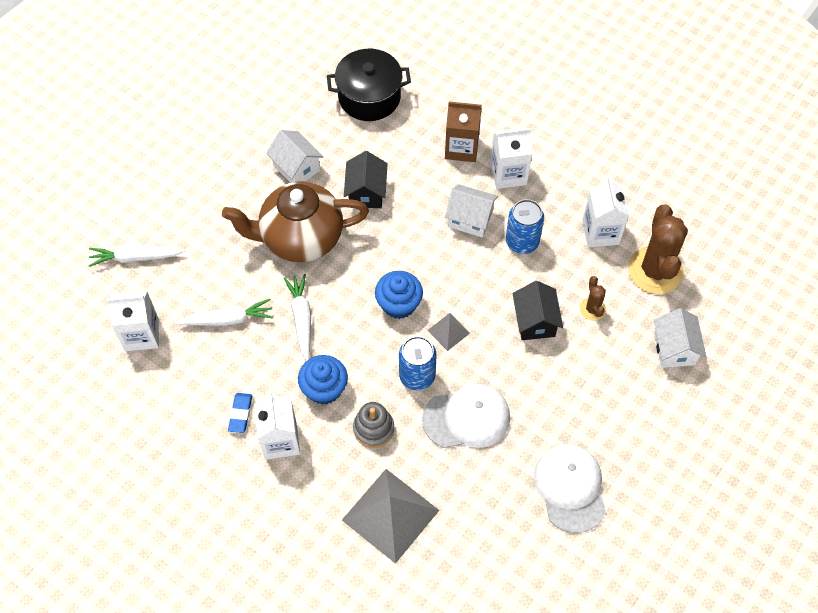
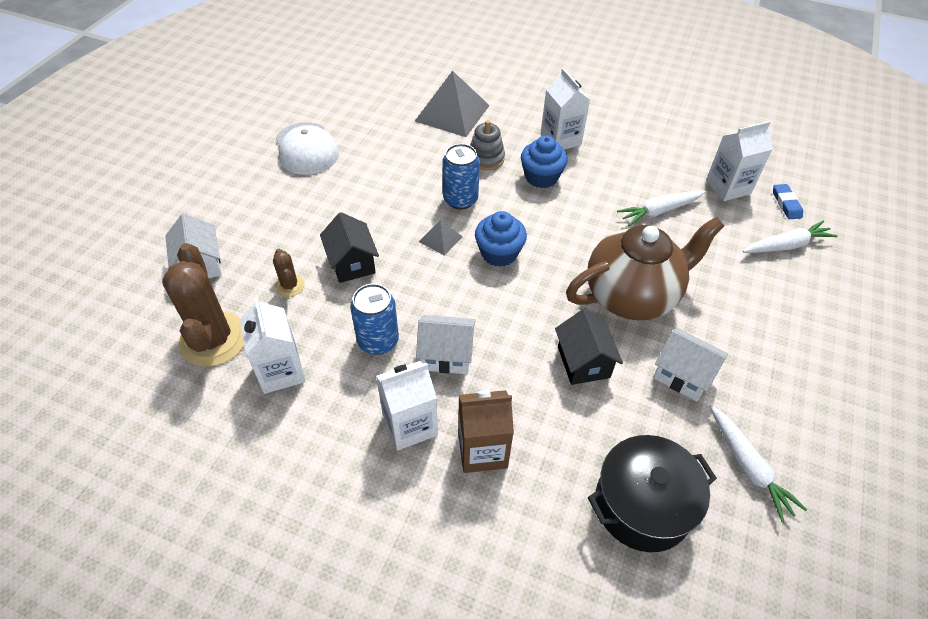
camera: 165 degrees right, 10 degrees down
(240, 414) = (603, 150): blue eraser -> blue eraser (786, 204)
(301, 319) = (589, 224): white carrot -> white carrot (748, 466)
(466, 418) = (405, 178): white cap -> none

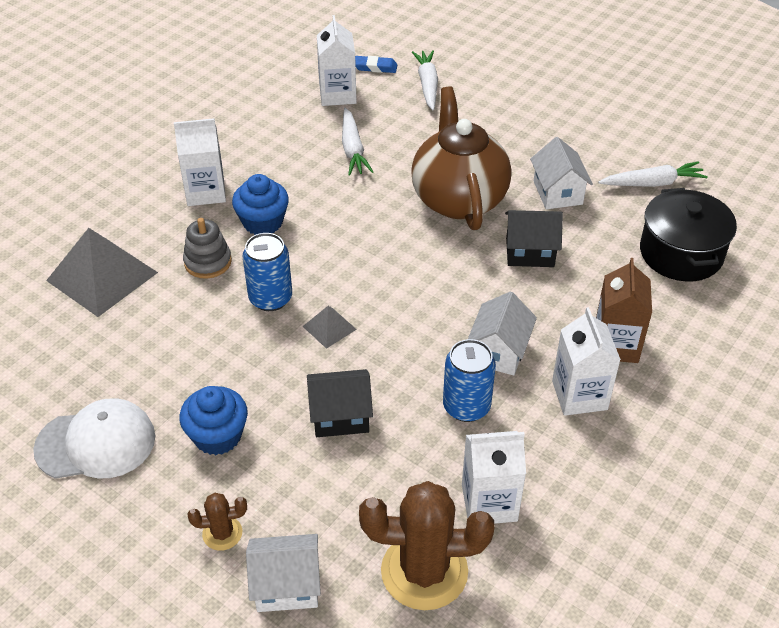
camera: 75 degrees left, 5 degrees down
(289, 285) = (358, 484): brown cactus -> brown cactus (222, 533)
(499, 253) = (369, 282): blue cupcake -> blue cupcake (217, 436)
(683, 375) = (557, 193): white house -> white house turned 60 degrees counterclockwise

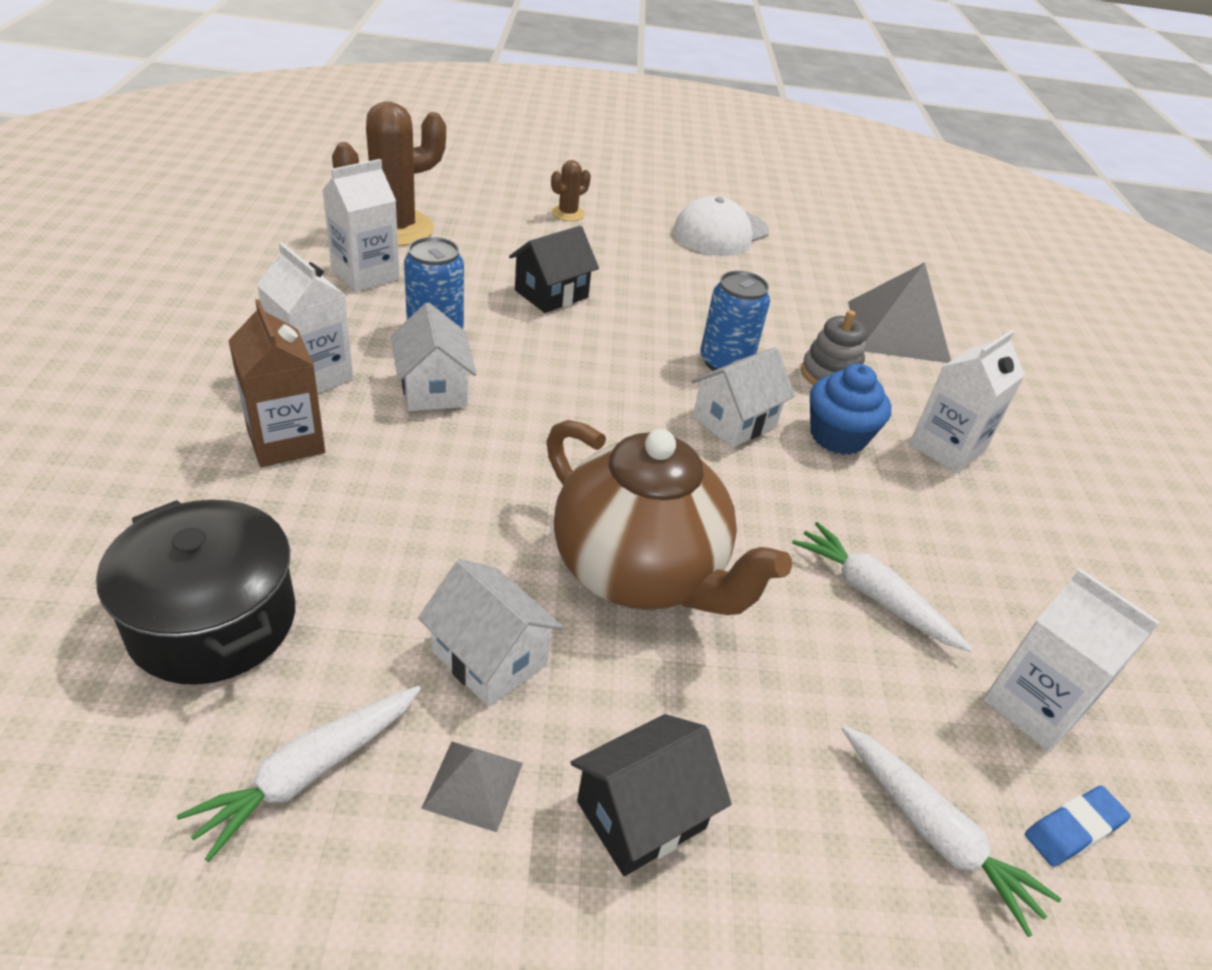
camera: 140 degrees right, 5 degrees down
(217, 436) = (638, 257): blue cupcake -> none
(287, 585) = (493, 202): white house -> white house (734, 421)
(329, 327) = (637, 355): grey pyramid -> grey pyramid (473, 785)
(530, 252) = (471, 525): black house -> black house (641, 815)

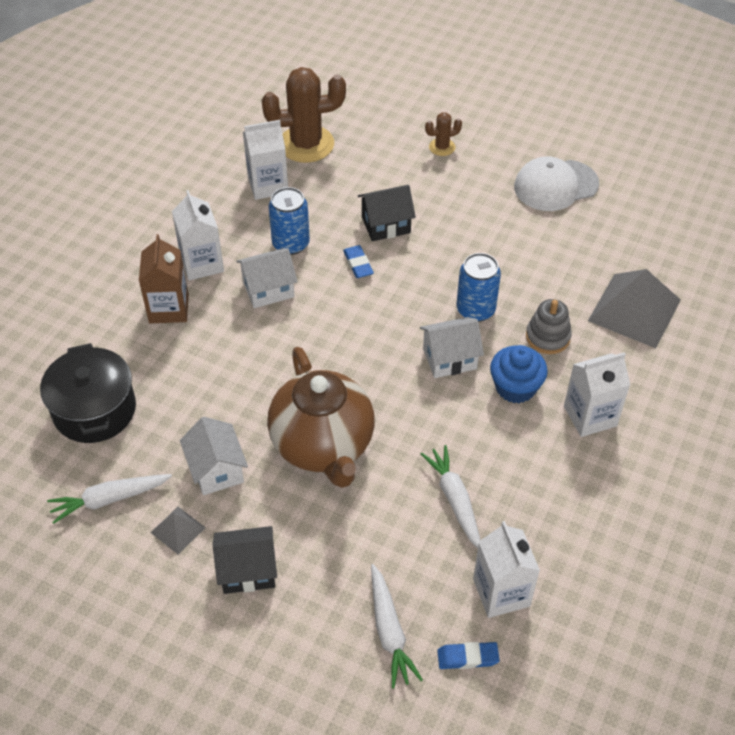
camera: 30 degrees right, 10 degrees up
(433, 389) = (268, 289): white house -> white house turned 60 degrees clockwise
(543, 340) = (358, 264): none -> blue eraser

